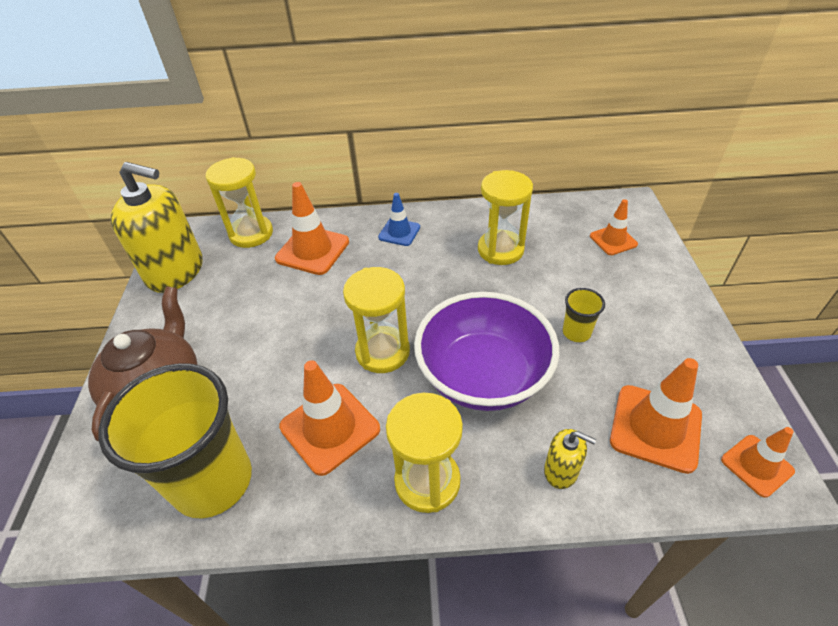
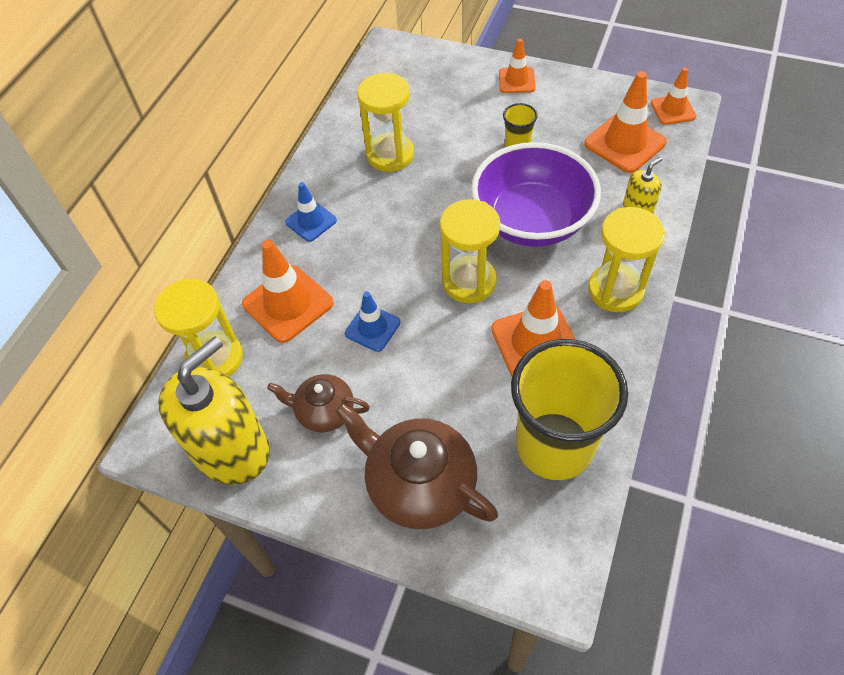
camera: 65 degrees left, 10 degrees up
(218, 306) = (324, 411): none -> brown teapot
(306, 305) = (372, 328): none -> blue traffic cone
(613, 240) = (427, 79): orange traffic cone -> orange traffic cone (516, 80)

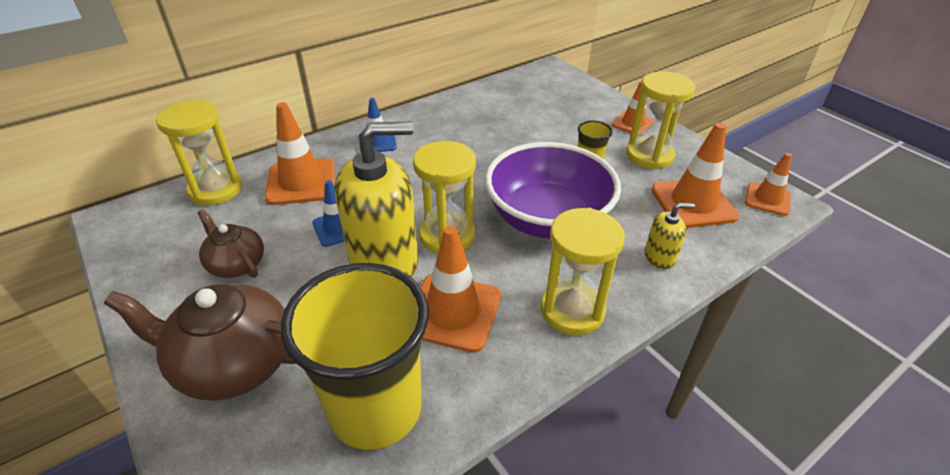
camera: 30 degrees right, 15 degrees down
(231, 450) = (149, 252): yellow soap dispenser -> yellow soap dispenser (384, 262)
(390, 155) = (480, 128): yellow hourglass -> yellow hourglass (649, 155)
(419, 484) = (233, 363): brown teapot -> brown teapot turned 60 degrees counterclockwise

